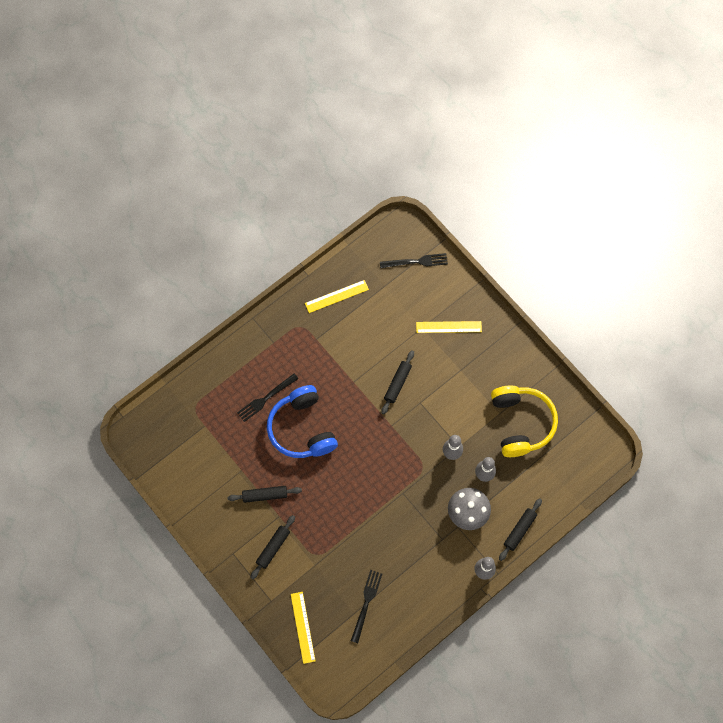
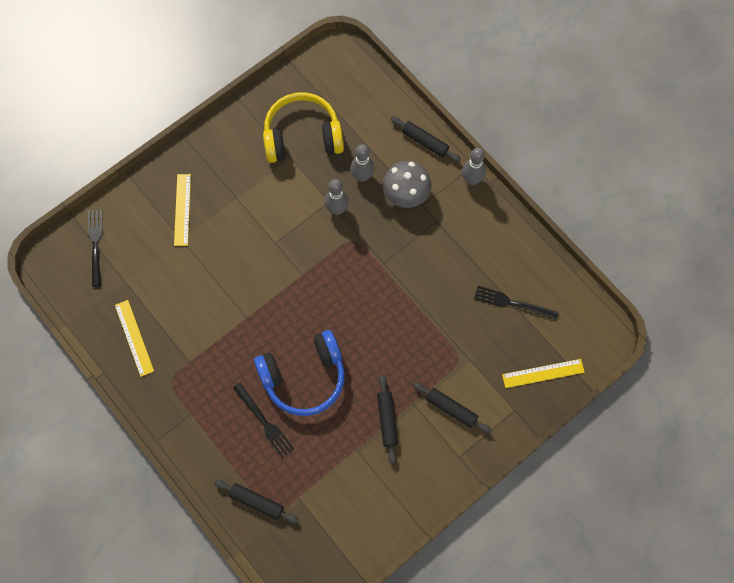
camera: 90 degrees left, 0 degrees up
(397, 383) = (250, 267): black rolling pin -> black rolling pin (257, 502)

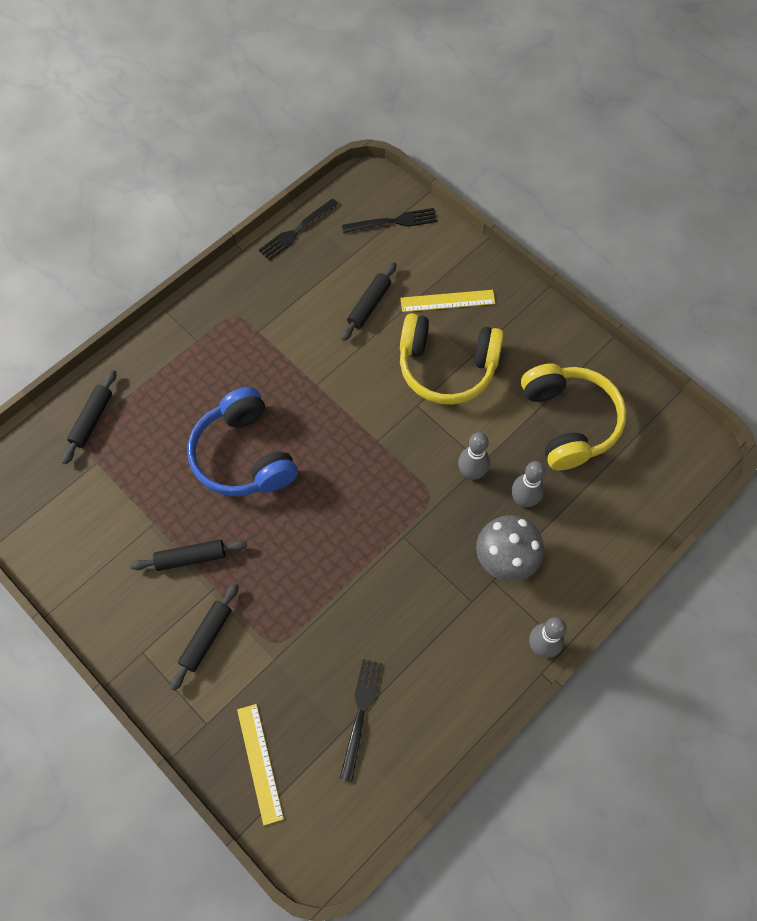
camera: 85 degrees right, 5 degrees down
(134, 338) = (284, 273): yellow ruler -> none
(243, 217) = (447, 367): none -> yellow headphones
(265, 422) = (187, 418): black fork -> black fork (296, 231)
(425, 142) = (589, 577): black rolling pin -> black rolling pin (369, 305)

